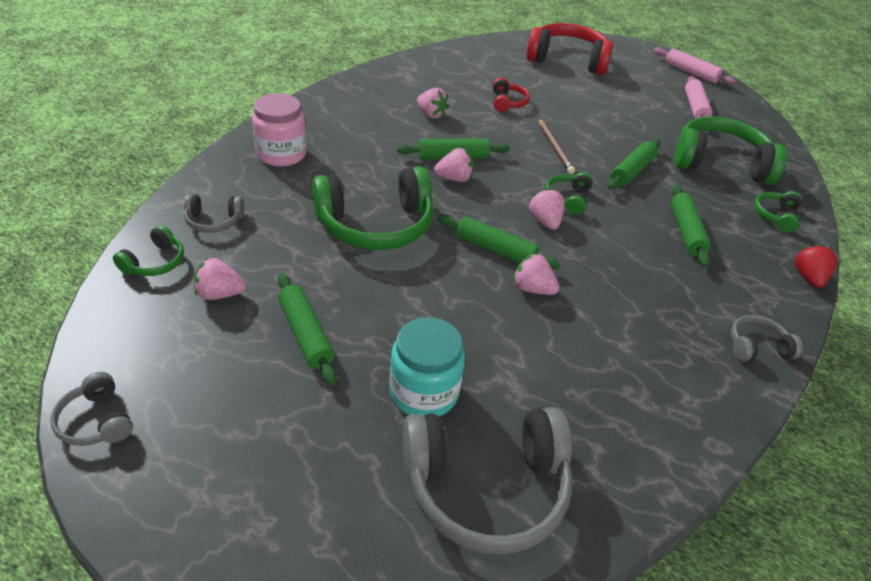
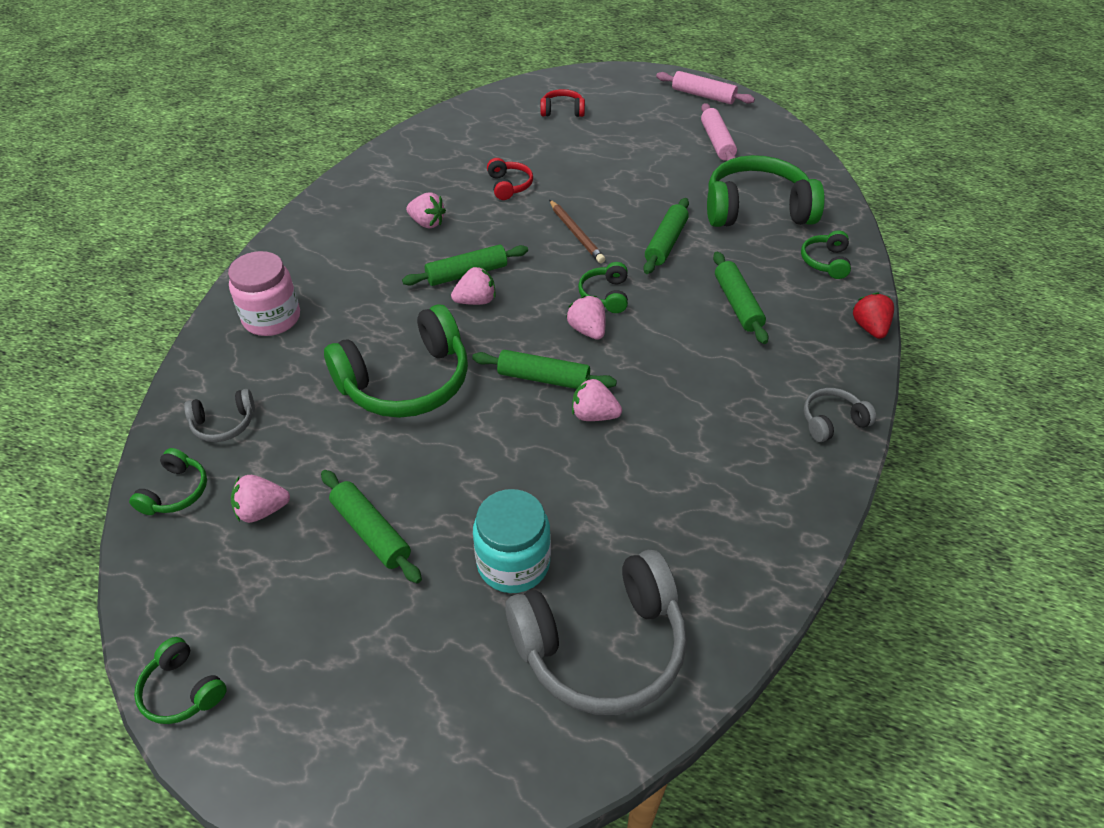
camera: 10 degrees left, 5 degrees up
(96, 421) = (182, 690): grey headphones -> green headphones
(567, 60) = (562, 111): red headphones -> red headphones, size x0.47

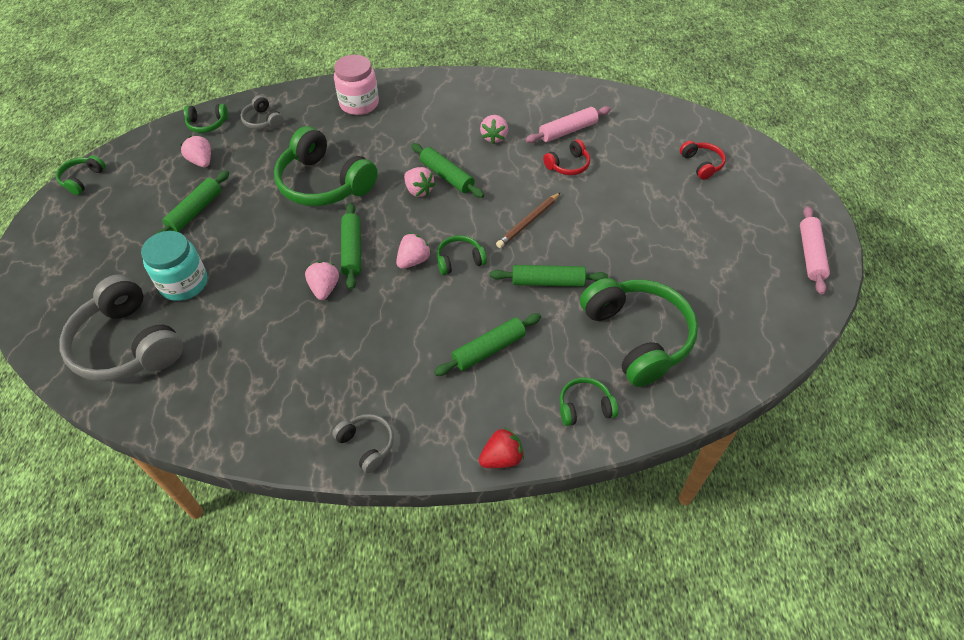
camera: 70 degrees right, 5 degrees up
(716, 142) = (732, 283): pink rolling pin -> pink rolling pin (568, 131)

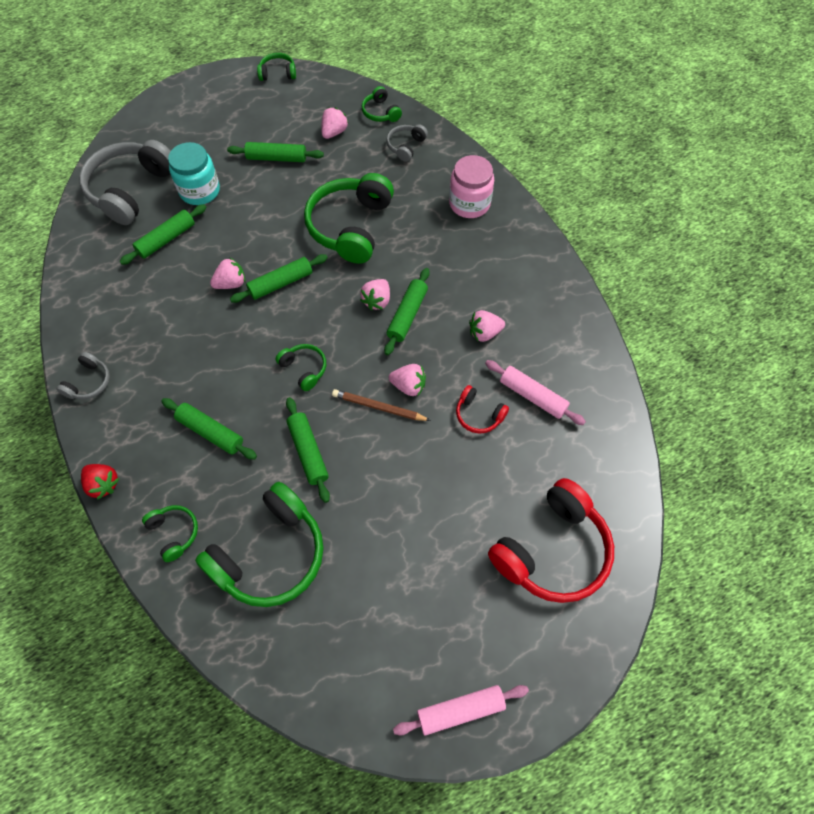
camera: 65 degrees right, 10 degrees up
(226, 328) = (166, 239): none -> green rolling pin
(413, 260) = (288, 333): pink strawberry -> pink strawberry (408, 386)
(701, 164) = (552, 550): red headphones -> red headphones, size x2.13

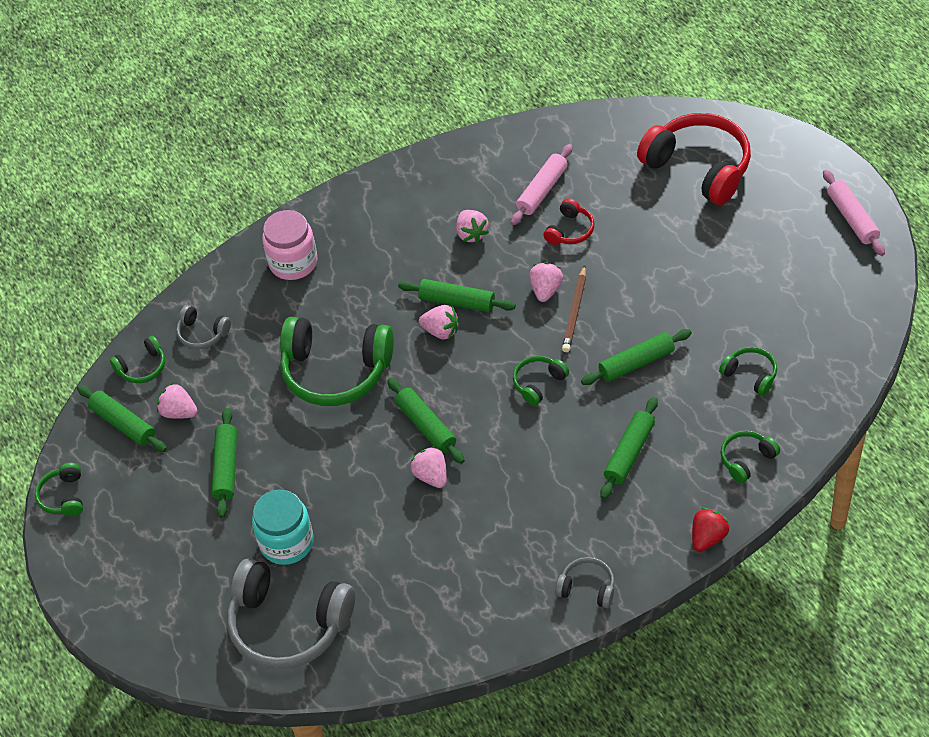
camera: 90 degrees left, 10 degrees down
(166, 239) = (370, 561): green rolling pin -> green rolling pin (123, 424)
(270, 555) = (750, 374): green headphones -> green headphones, size x0.47

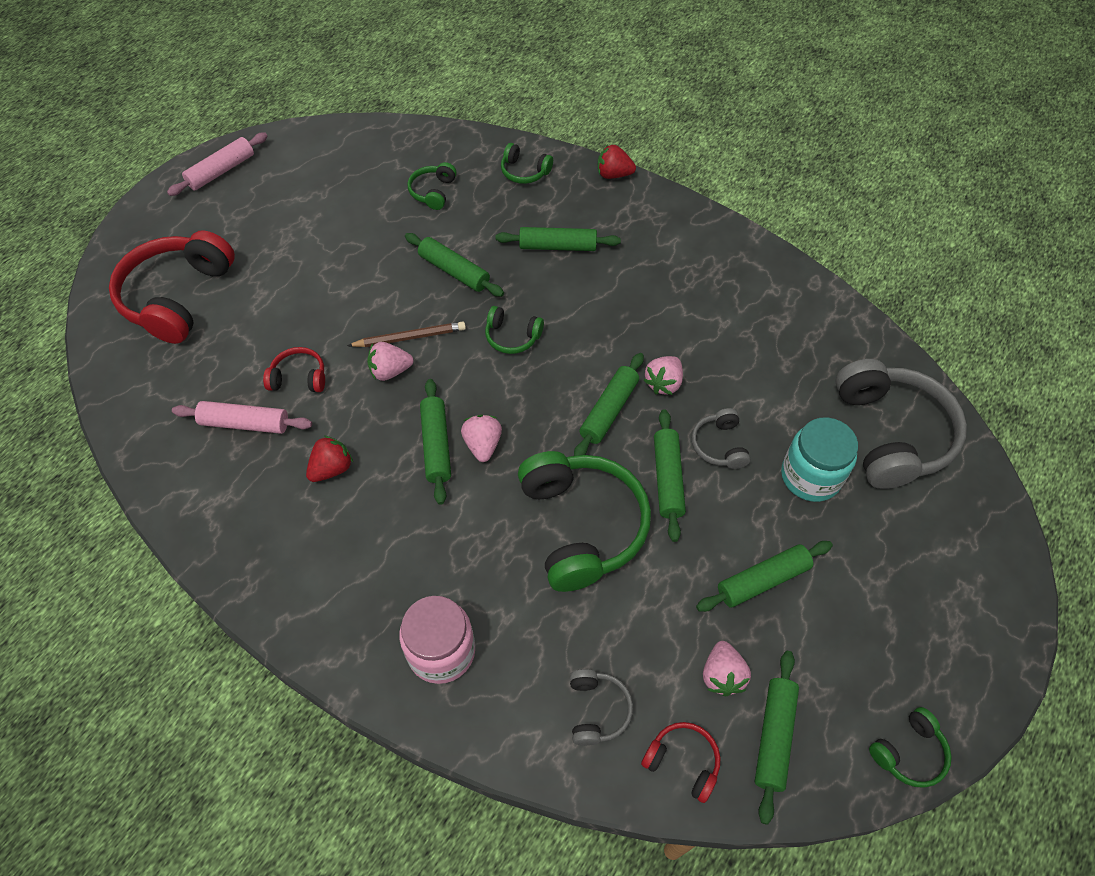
camera: 120 degrees left, 5 degrees up
(142, 367) = (683, 762): green headphones -> red headphones
(341, 442) = (668, 479): none -> green rolling pin
(471, 234) = (332, 468): pink strawberry -> red strawberry
(587, 588) = (707, 232): grey headphones -> grey headphones (719, 445)

